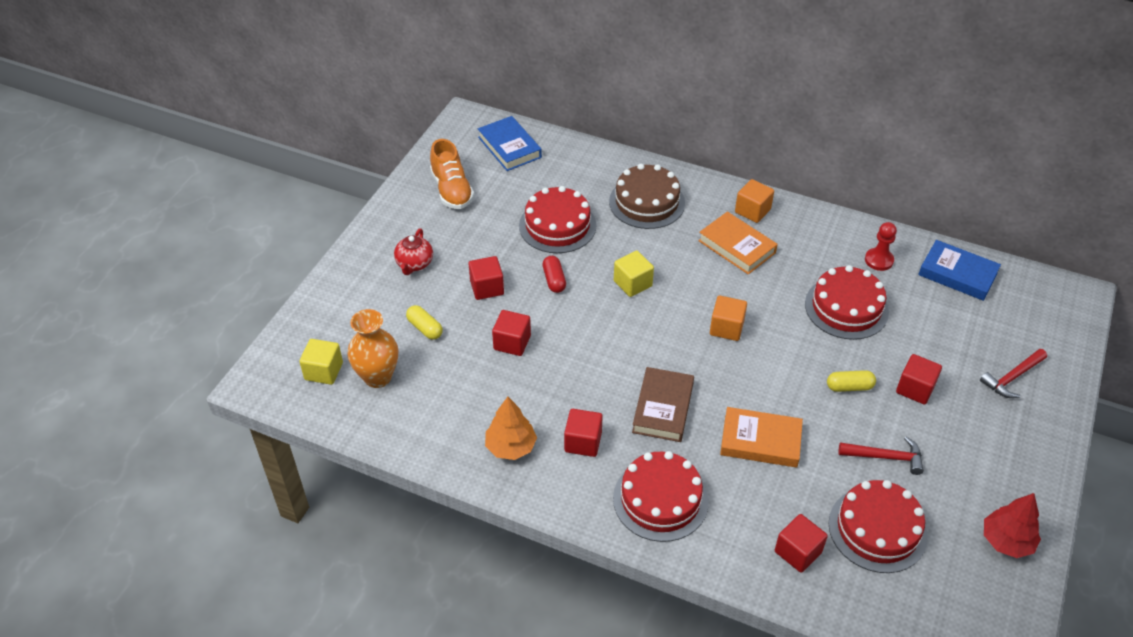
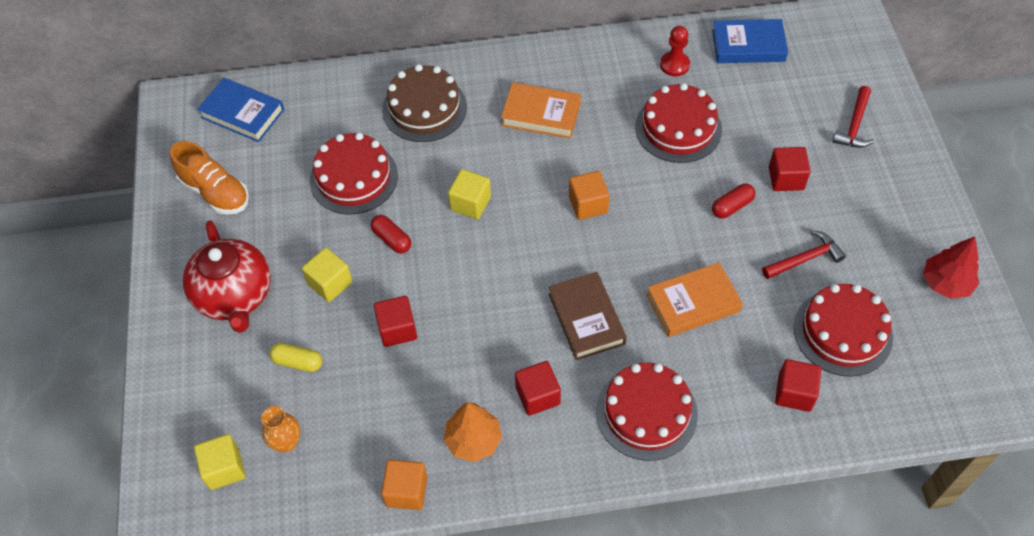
camera: 30 degrees left, 10 degrees up
(378, 377) = (287, 442): orange vase -> orange vase, size x0.65
(414, 264) = (235, 296): red teapot -> red teapot, size x1.84
(487, 288) = (330, 283): red cube -> yellow cube
(752, 211) = (530, 69): orange cube -> orange cube (406, 491)
(849, 387) = (732, 206): yellow capsule -> red capsule

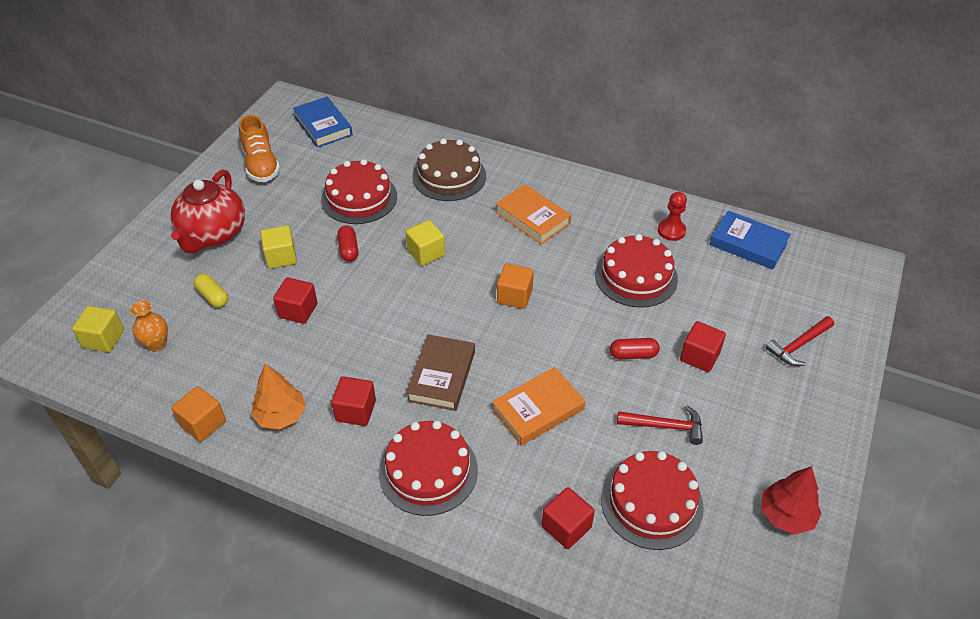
camera: 30 degrees right, 10 degrees down
(693, 303) = (538, 410): orange book -> orange book turned 45 degrees counterclockwise

